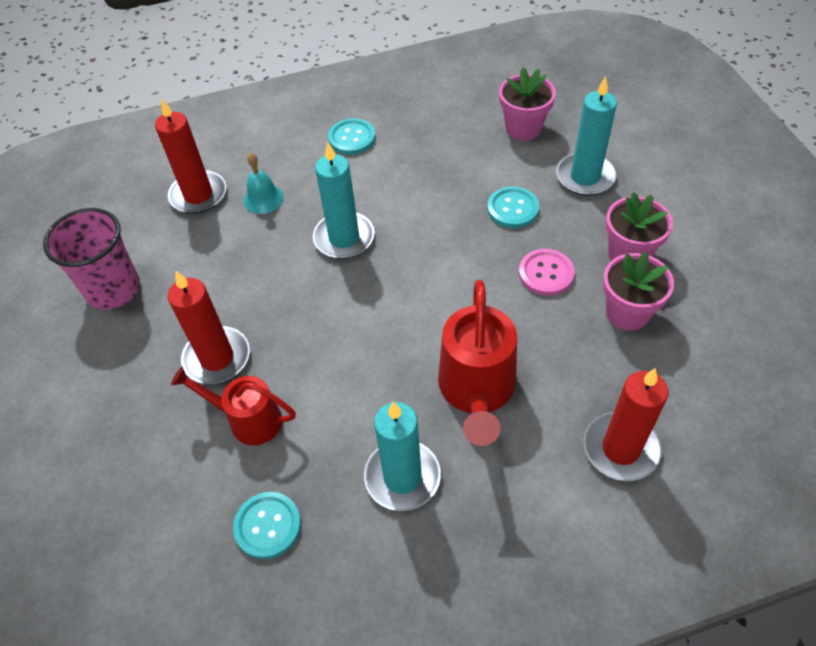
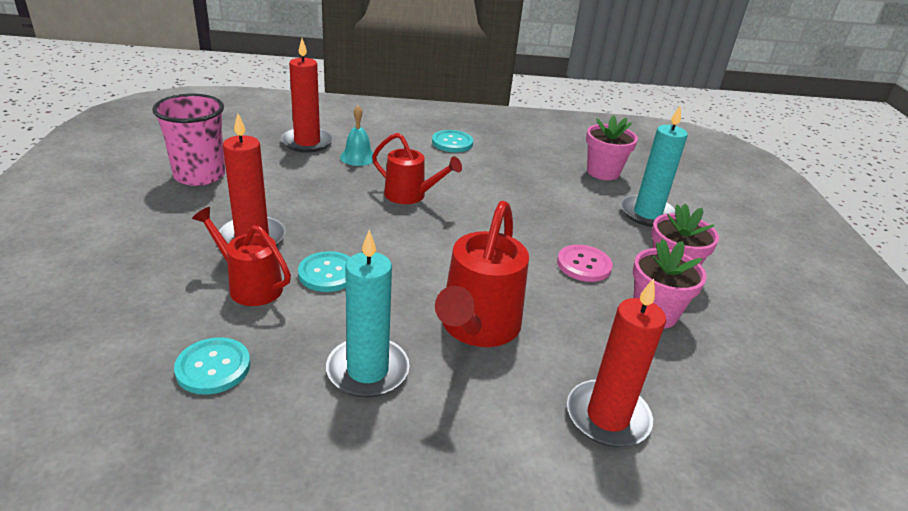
camera: 10 degrees right, 20 degrees down
(344, 238) = (411, 196): turquoise candle -> red watering can
(513, 209) = (571, 216): turquoise button -> turquoise button (328, 273)

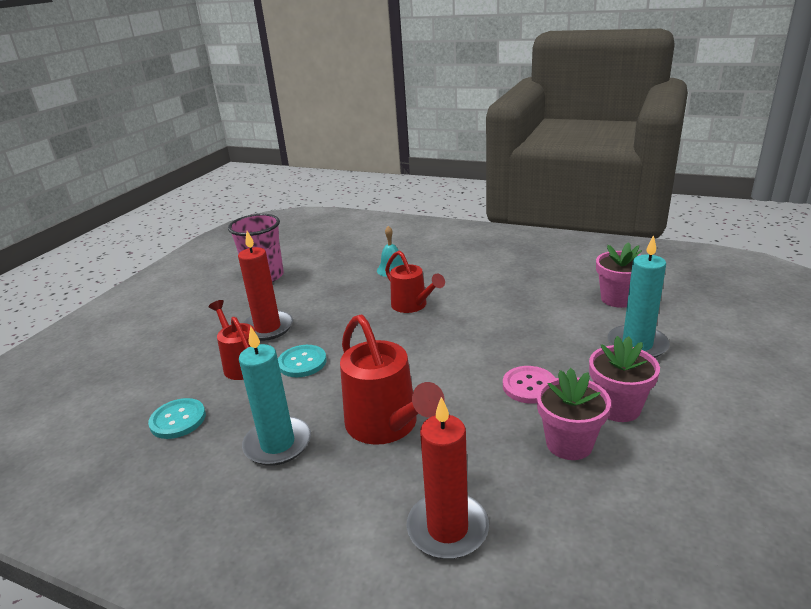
camera: 30 degrees right, 5 degrees down
(307, 142) = (360, 255): red candle -> none
(452, 143) = (483, 261): turquoise button -> none
(476, 328) = (387, 426): red watering can -> red watering can turned 75 degrees counterclockwise

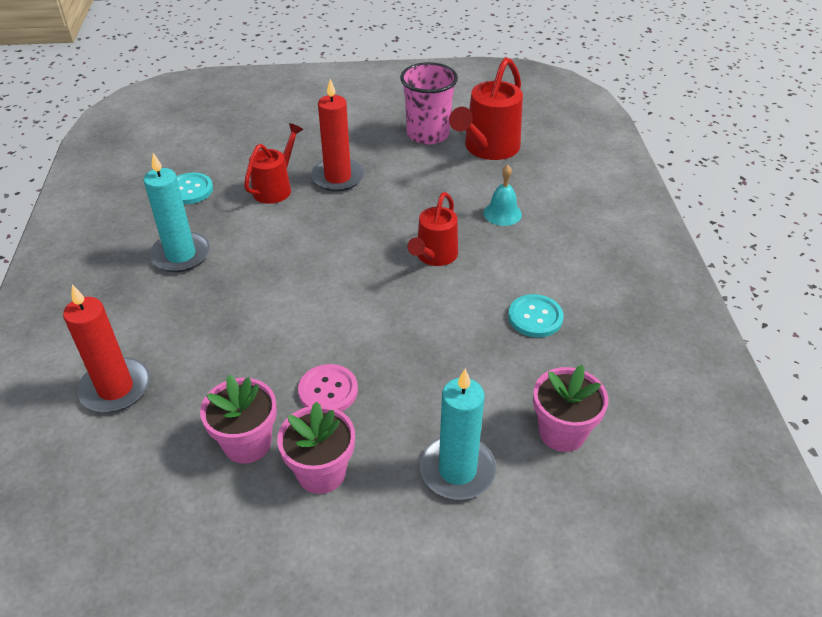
camera: 60 degrees right, 15 degrees up
(302, 362) = (294, 221): turquoise button -> turquoise button (535, 317)
(387, 426) = (226, 309): red watering can -> red watering can (487, 149)

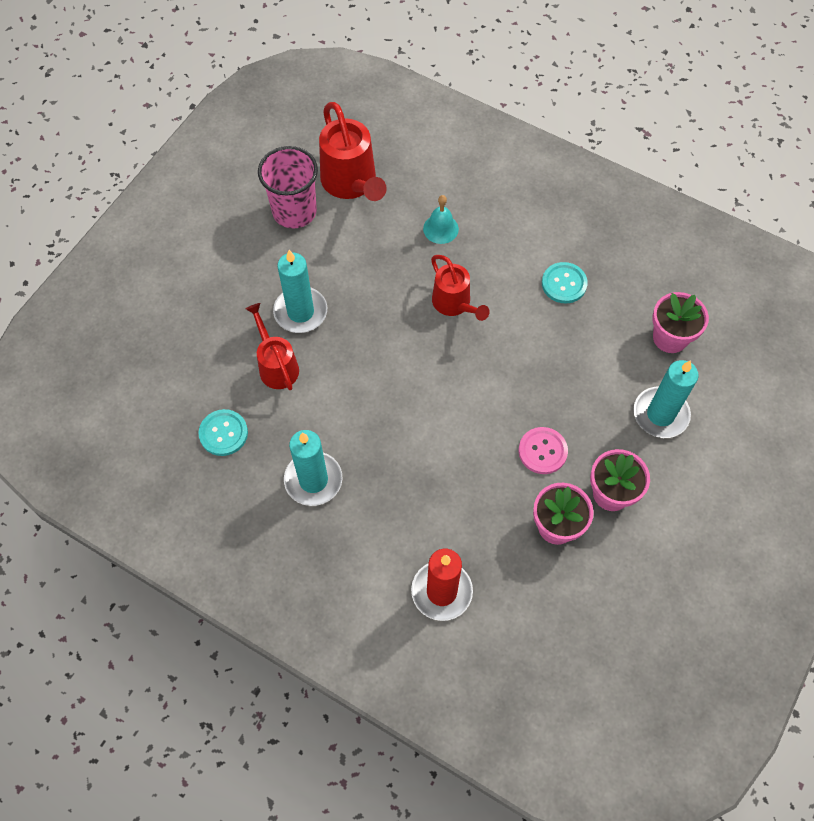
camera: 55 degrees left, 20 degrees up
(338, 177) = (300, 312): red candle -> turquoise candle

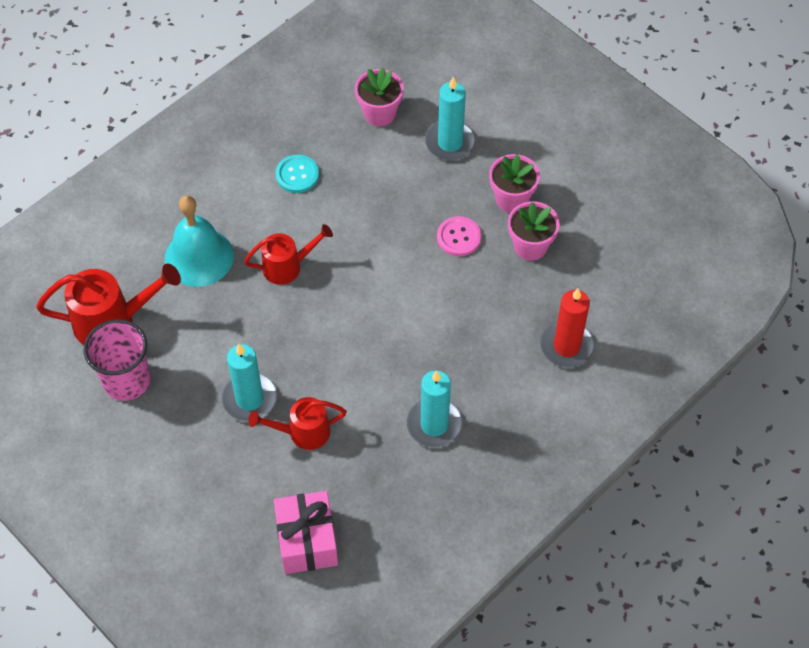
camera: 75 degrees left, 5 degrees down
(165, 399) = (307, 541): none -> pink gift
(223, 433) = (362, 493): turquoise button -> none
(440, 229) = (199, 257): turquoise bell -> turquoise bell, size x1.91

